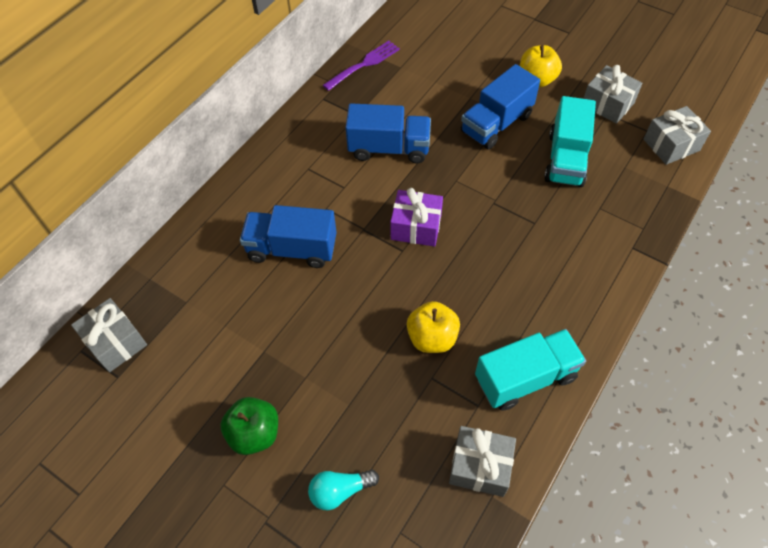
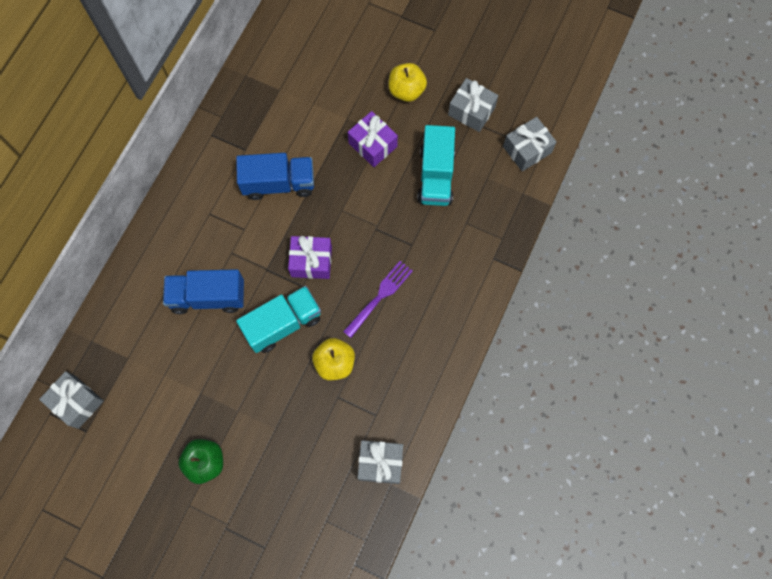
camera: 10 degrees left, 15 degrees up
(340, 491) = (278, 497): turquoise light bulb -> none
(363, 65) = (244, 91): purple fork -> purple fork (379, 297)
(496, 124) = (373, 145): blue truck -> purple gift
(525, 378) = (410, 387): turquoise truck -> turquoise truck (283, 324)

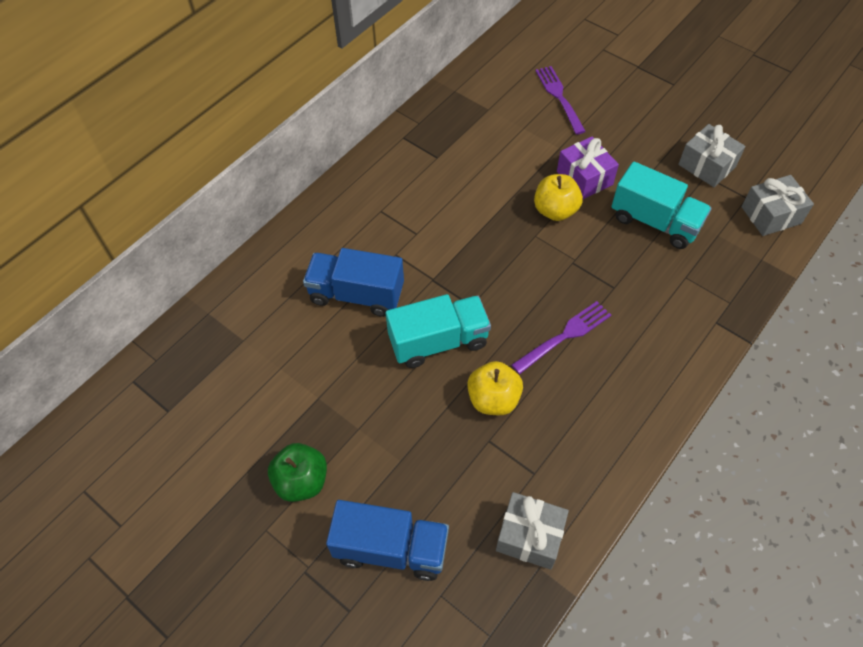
camera: 15 degrees right, 15 degrees down
(77, 402) = (168, 375): grey gift -> none
(279, 183) = (467, 196): blue truck -> blue truck (391, 548)
(311, 261) = (488, 281): purple gift -> none
(339, 64) = (559, 97): none -> purple fork
(406, 90) = (633, 133): yellow apple -> yellow apple (555, 210)
(436, 176) = (655, 222): turquoise truck -> turquoise truck turned 75 degrees counterclockwise

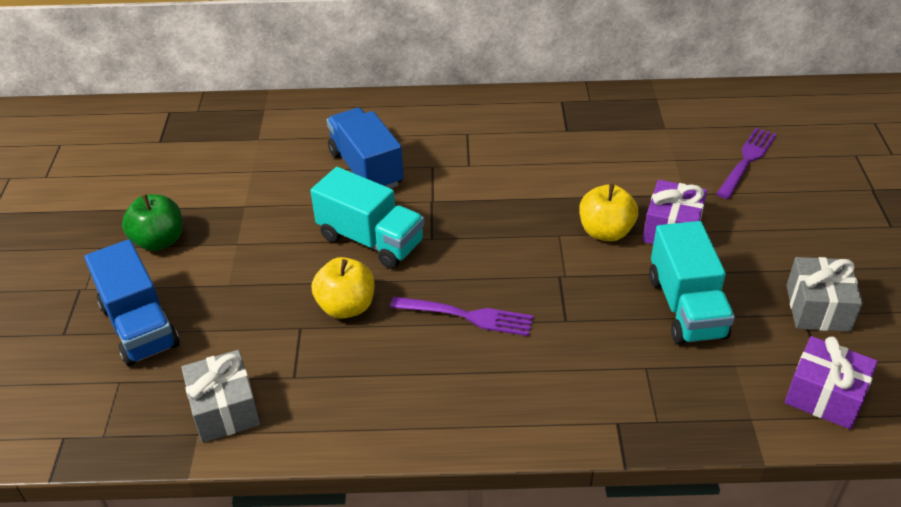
camera: 50 degrees right, 15 degrees down
(771, 215) = (824, 396): grey gift -> purple gift

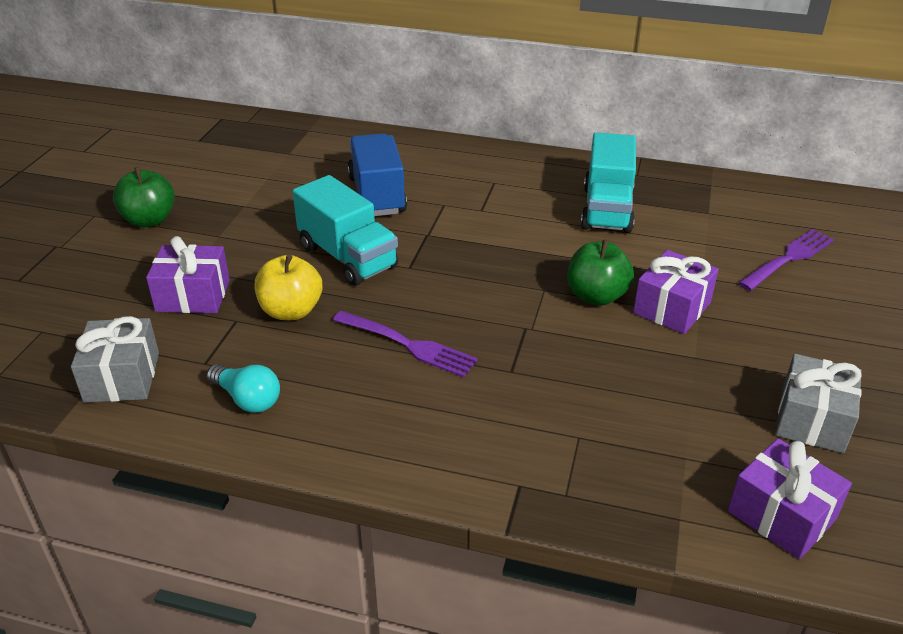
camera: 15 degrees right, 5 degrees down
(139, 326) = (88, 287): blue truck -> none
(246, 312) = (193, 295): none -> purple gift
(351, 402) = (247, 399): none -> turquoise light bulb
(605, 232) = (596, 296): yellow apple -> green apple
(686, 307) = (653, 386): turquoise truck -> turquoise truck (607, 209)

